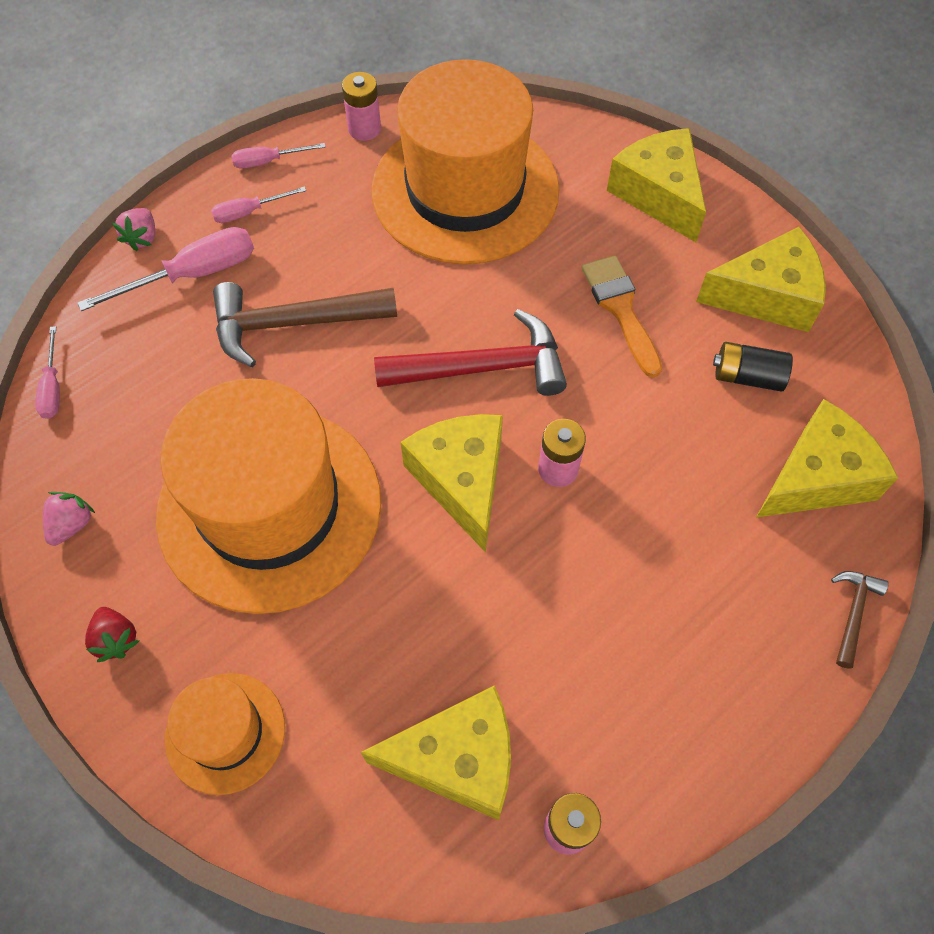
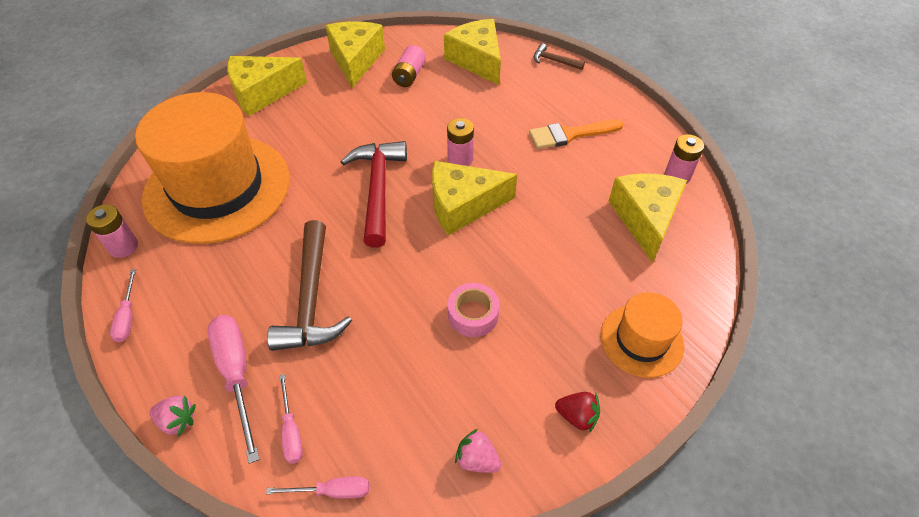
camera: 85 degrees left, 10 degrees down
(116, 639) = (577, 416): red strawberry -> red strawberry turned 45 degrees clockwise
(249, 212) = (181, 331): pink screwdriver -> pink screwdriver (291, 431)
(269, 507) = (473, 315): orange hat -> pink tape
(620, 309) = (348, 120): orange brush -> orange brush (570, 134)
(747, 376) = (409, 75): black battery -> pink battery

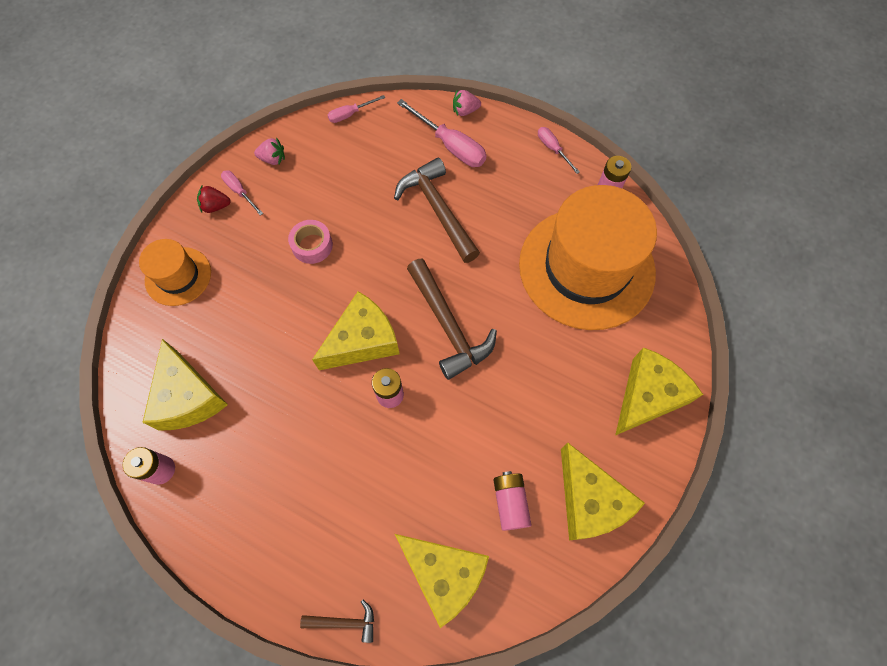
camera: 155 degrees right, 15 degrees up
(291, 431) = (393, 131): pink screwdriver -> pink screwdriver (240, 192)
(377, 189) = (448, 325): red hammer -> brown hammer
(570, 134) = (288, 483): orange brush -> none

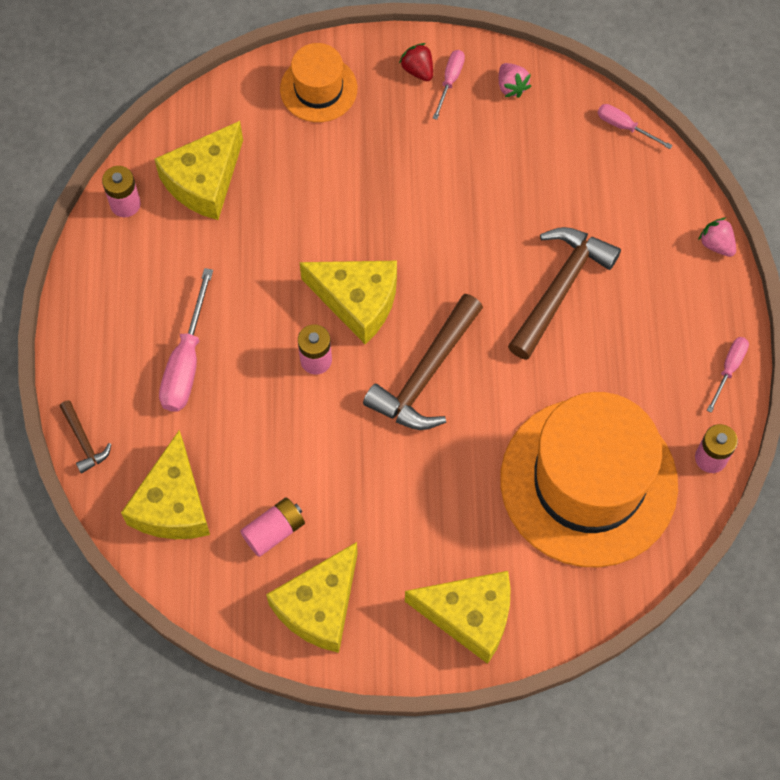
camera: 60 degrees right, 0 degrees up
(312, 245) = (433, 189): pink tape -> none
(450, 146) = (655, 255): pink screwdriver -> pink screwdriver (186, 362)

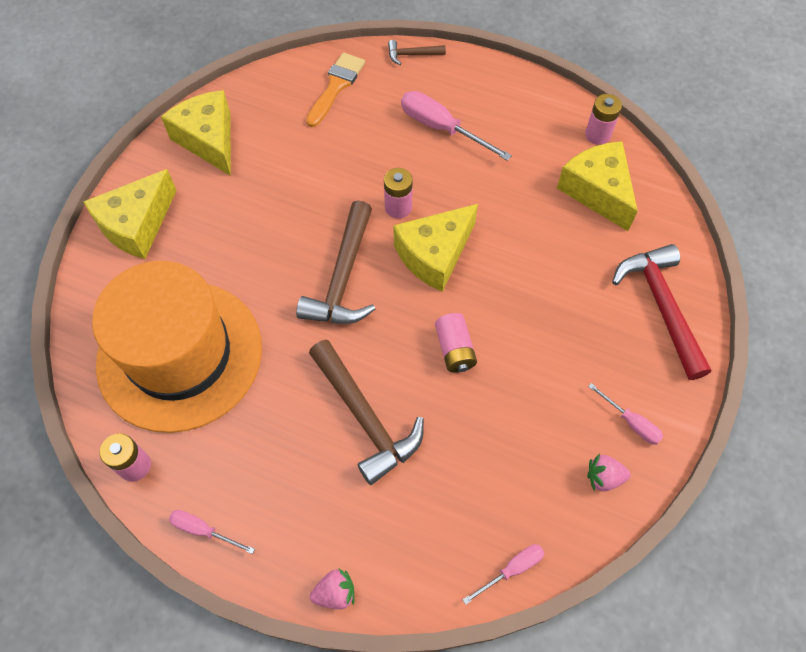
camera: 115 degrees right, 5 degrees down
(173, 504) = (336, 86): yellow cheese -> orange brush
(274, 531) = (280, 134): pink battery -> pink battery (454, 349)
(318, 89) = (661, 307): orange hat -> red hammer
(418, 70) = (654, 399): red strawberry -> none
(426, 374) = (343, 277): brown hammer -> brown hammer turned 135 degrees counterclockwise
(729, 369) = (203, 530): pink screwdriver -> pink screwdriver turned 150 degrees clockwise

